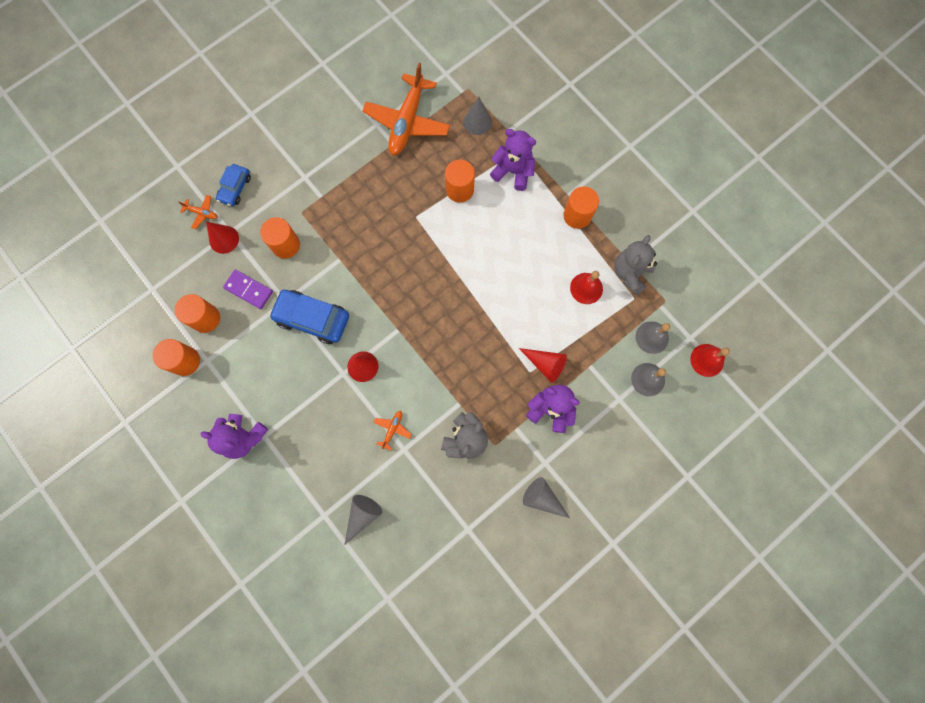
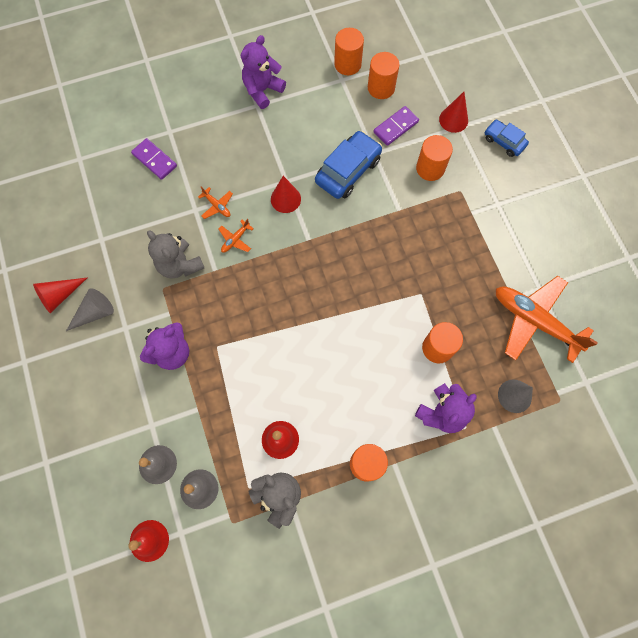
camera: 110 degrees right, 5 degrees down
(202, 213) = (486, 108): orange plane -> orange plane (235, 240)
(362, 515) = (155, 160): grey cone -> purple domino
(545, 364) = (218, 364): red cone -> red cone (60, 296)

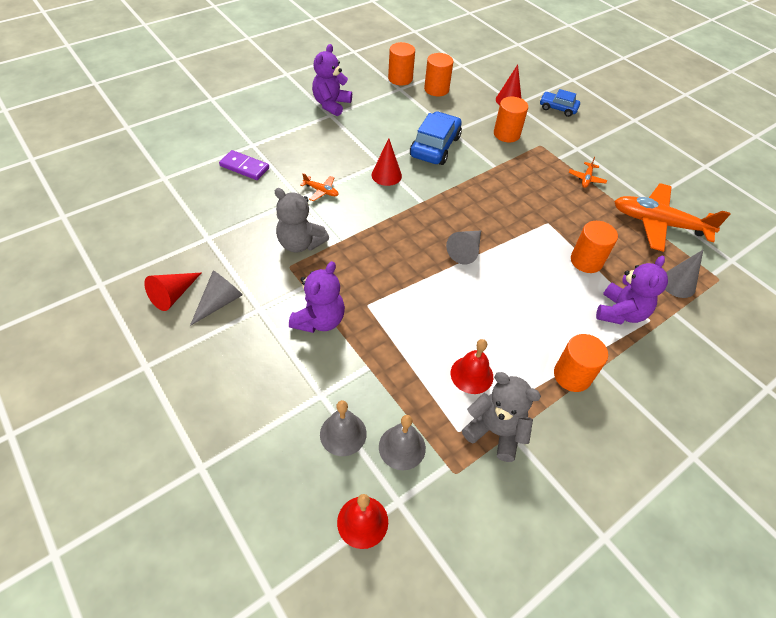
camera: 20 degrees left, 20 degrees down
(235, 240) = (350, 213): orange plane -> orange plane (586, 179)
(327, 308) = (466, 250): none -> grey cone
(395, 127) = (462, 112): purple domino -> none

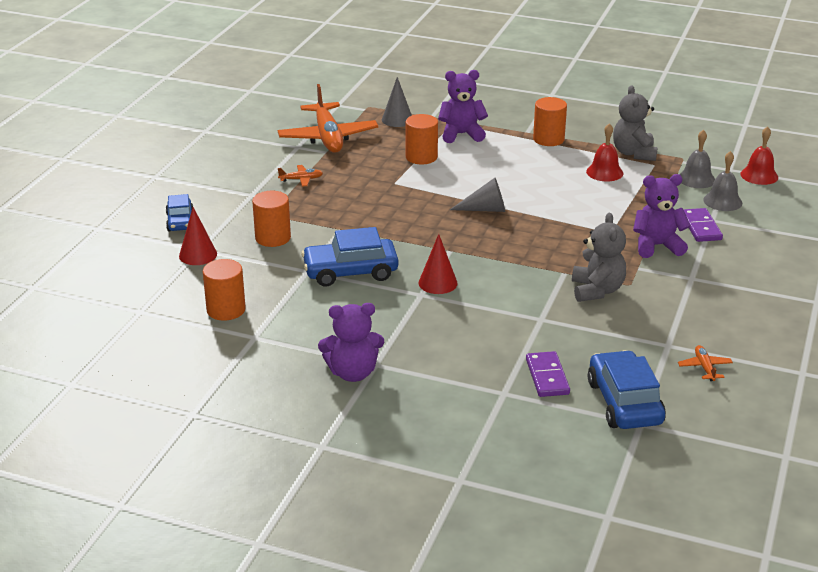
camera: 120 degrees left, 20 degrees down
(173, 295) = (747, 326): red cone -> none
(186, 183) = (624, 402): none -> blue car
(219, 302) = (716, 299): grey cone -> none
(317, 375) = (700, 227): none -> purple domino
(321, 191) = (514, 310): orange plane -> orange plane (704, 367)
(400, 78) = (229, 345): orange cylinder -> none

